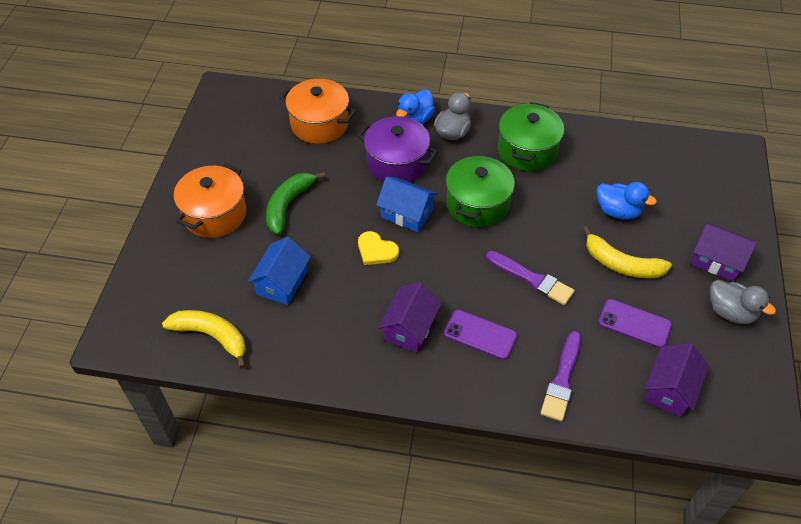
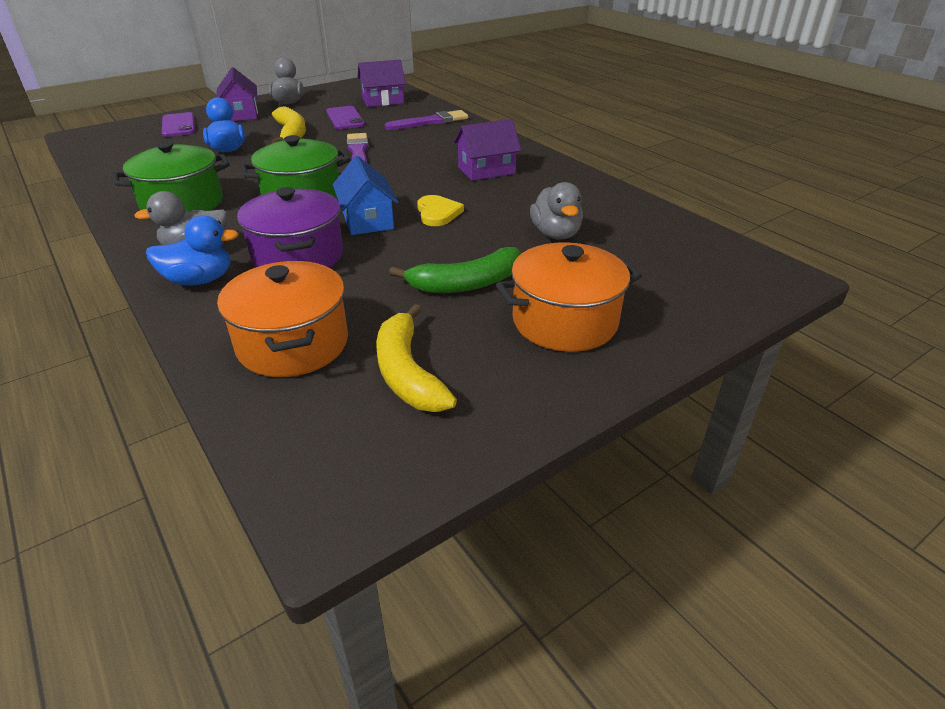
camera: 135 degrees left, 15 degrees down
(212, 336) = (666, 234): yellow banana -> yellow banana (407, 373)
(282, 282) = (555, 234): blue house -> grey duck
(480, 335) = (443, 150): purple phone -> purple phone (178, 125)

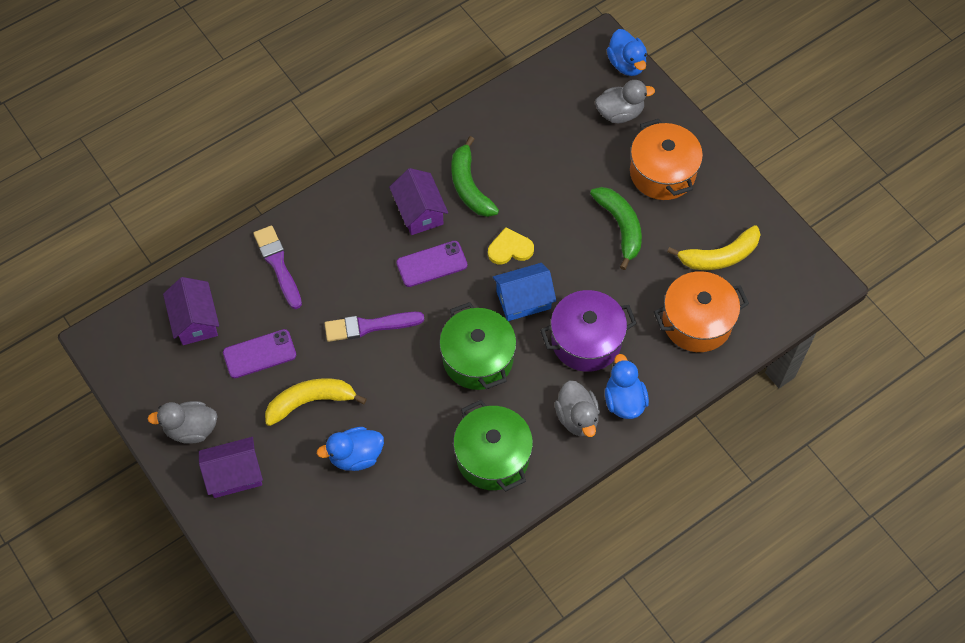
camera: 90 degrees left, 25 degrees up
(178, 125) = (271, 536): purple phone -> purple phone (432, 264)
(521, 192) = (469, 186): none -> green banana
(555, 234) = (545, 167): grey duck -> grey duck (620, 113)
(759, 295) = (626, 64): none -> blue duck

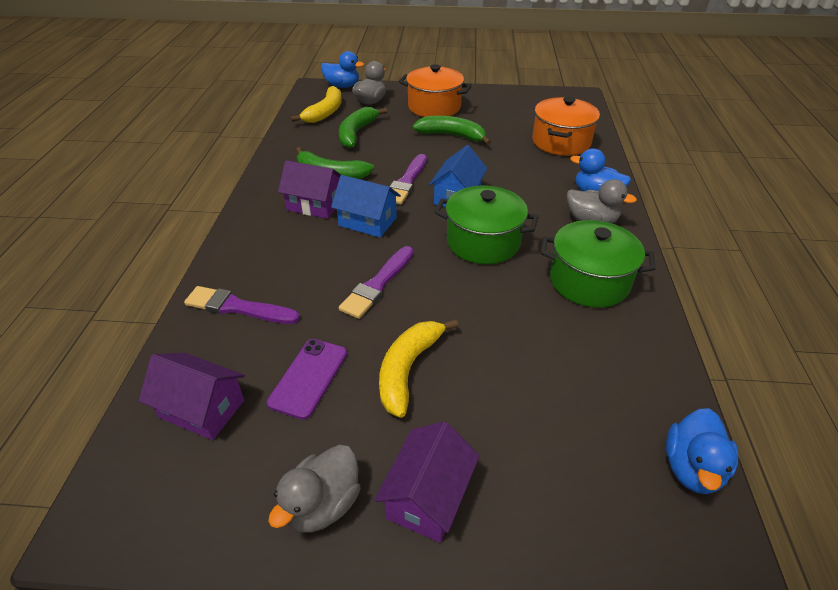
camera: 50 degrees left, 20 degrees down
(355, 456) = (505, 370): blue duck -> blue duck (692, 468)
(432, 264) = (367, 222): purple phone -> blue house
(510, 248) = (406, 182): yellow heart -> purple brush
(550, 150) = (356, 133): none -> green banana
(586, 341) = (526, 187): purple pot -> none
(719, 256) = (520, 115): yellow banana -> yellow banana (325, 112)

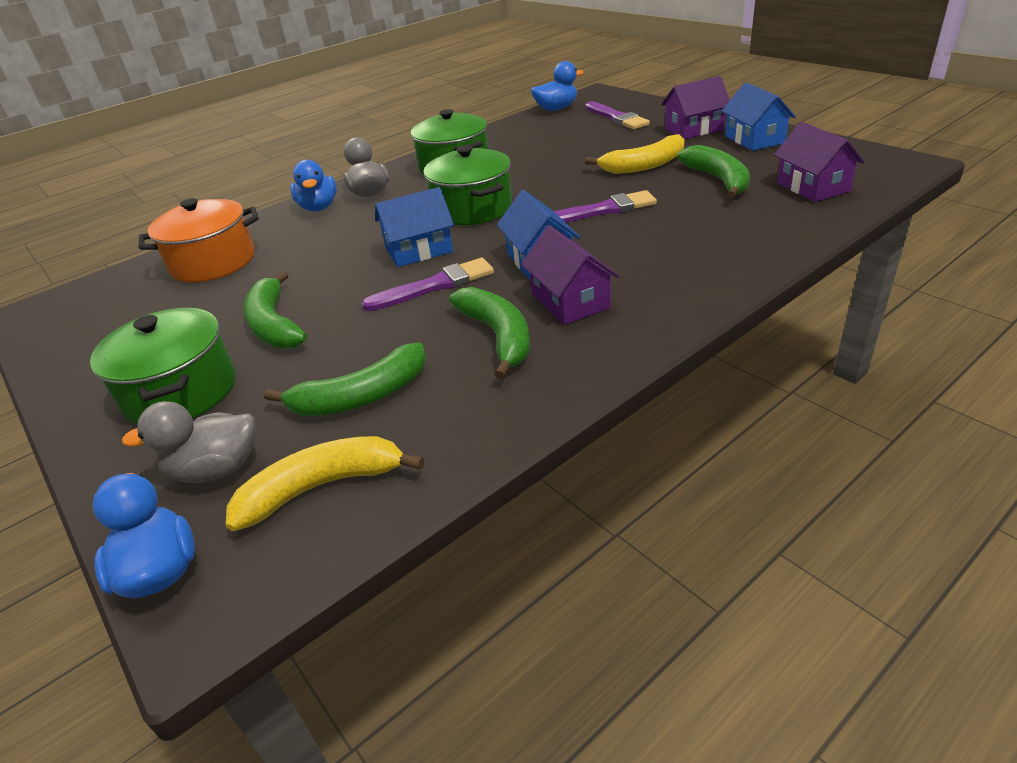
camera: 130 degrees left, 5 degrees down
(238, 307) = (745, 234): purple brush -> purple brush (616, 118)
(308, 378) = (718, 180): purple phone -> green banana
(323, 504) = (754, 139): grey duck -> blue house
(434, 107) = (181, 391): orange pot -> green pot

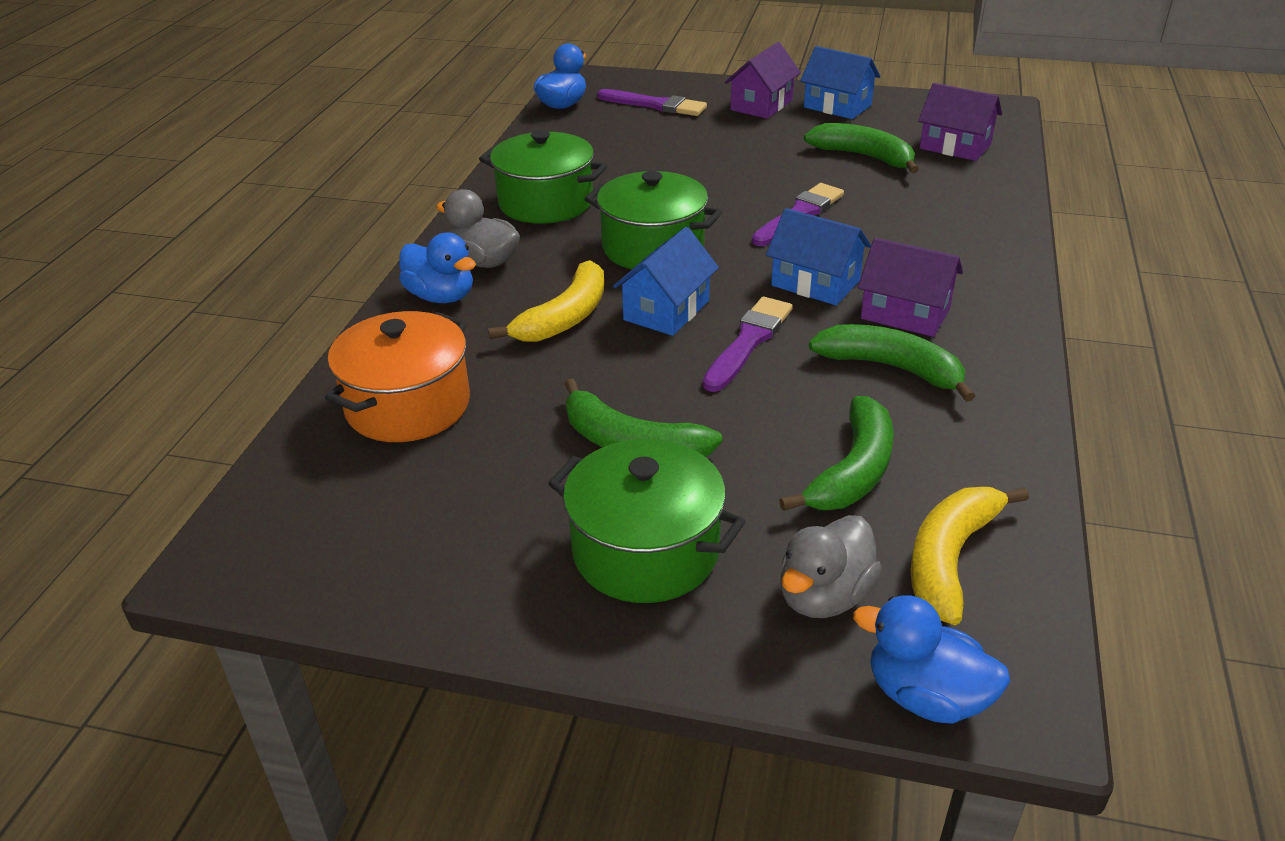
camera: 40 degrees left, 0 degrees up
(644, 165) = (769, 156): yellow banana -> yellow banana (565, 317)

